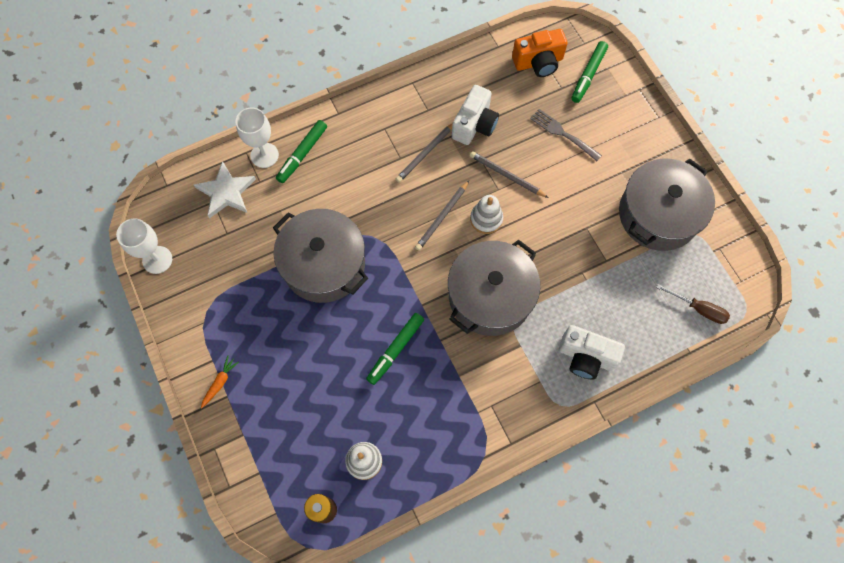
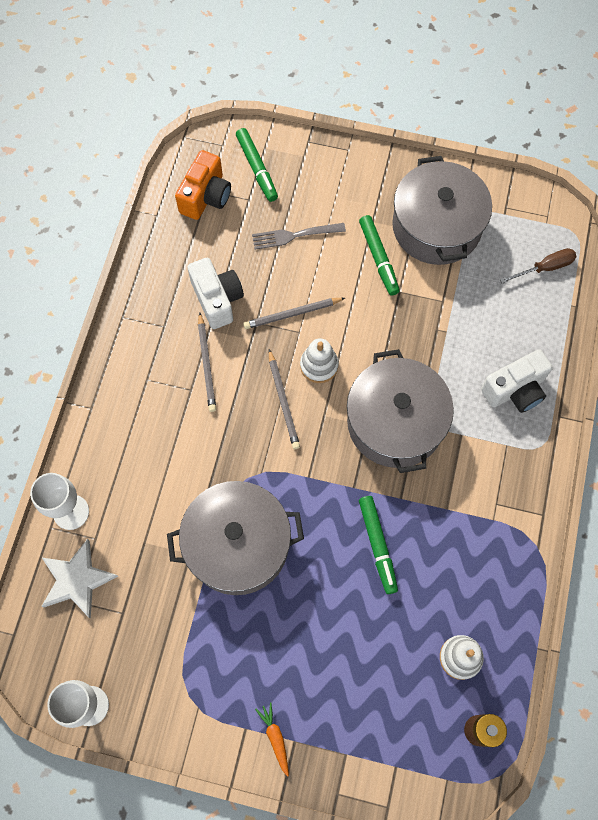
camera: 50 degrees left, 0 degrees up
(302, 154) = (103, 475): green marker -> green marker (378, 258)

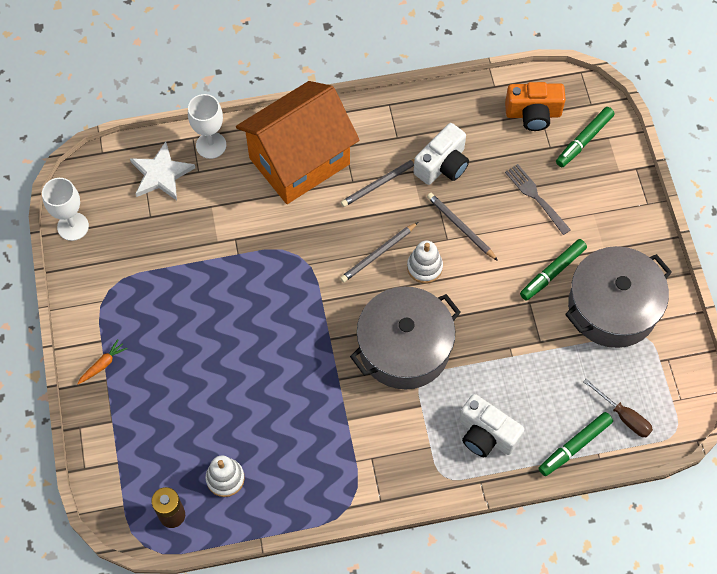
camera: 65 degrees right, 5 degrees down
(139, 430) = (299, 161): none -> orange house
(238, 544) = (241, 272): grey pot -> none
(377, 545) = (289, 377): green marker -> green marker (574, 446)

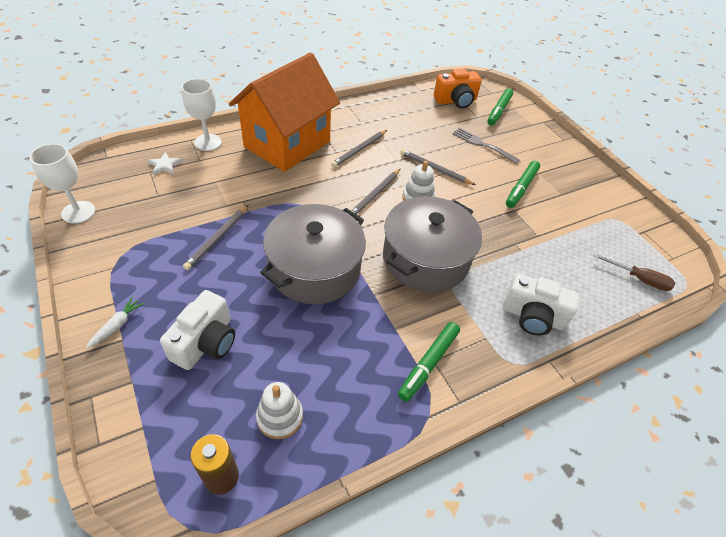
camera: 20 degrees left, 15 degrees down
(102, 365) = (116, 325): orange carrot -> white carrot
(161, 174) = (165, 165): white star -> white star, size x0.54
(202, 284) = (218, 238): none -> grey pencil
(442, 165) = (403, 134): white camera -> white camera (206, 343)
(574, 446) = (614, 311): green marker -> green marker (428, 364)
(612, 307) = (580, 204): grey pot -> grey pot (315, 269)

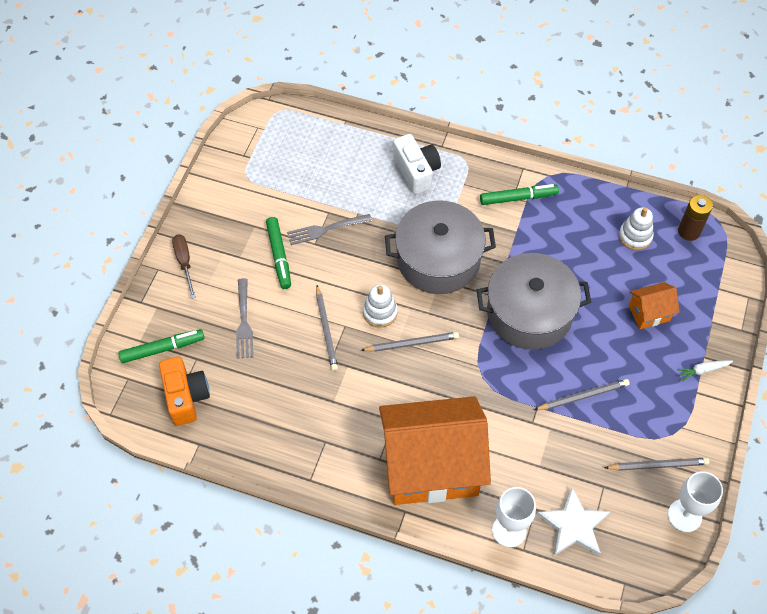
camera: 130 degrees left, 10 degrees up
(165, 165) = (573, 525): white star -> white star, size x1.84
(206, 343) = (649, 313): white camera -> orange house
(359, 150) = (369, 405): grey pencil -> grey pencil (658, 465)
(456, 101) = (186, 397): orange camera -> orange camera turned 45 degrees clockwise
(521, 188) = (279, 256): green marker -> green marker turned 90 degrees clockwise
(522, 223) = (326, 229): none -> grey fork
(639, 279) = (307, 136): brown screwdriver -> brown screwdriver (184, 263)

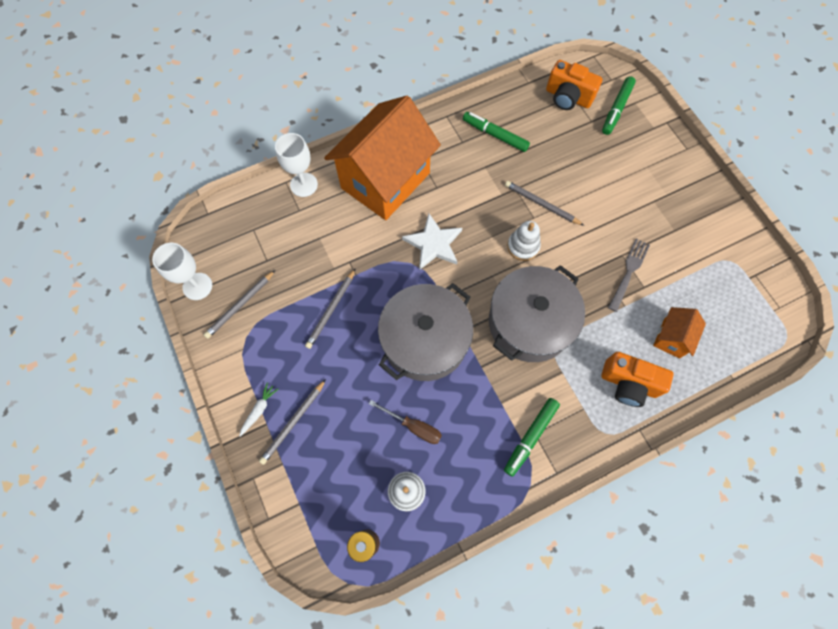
camera: 135 degrees right, 10 degrees up
(184, 263) = (678, 166): brown screwdriver -> brown screwdriver (413, 426)
(243, 321) = (595, 164): grey fork -> none
(279, 256) = (632, 224): green marker -> green marker (495, 135)
(412, 343) = (479, 244): grey pencil -> grey pencil (293, 422)
(416, 172) = (628, 384): white camera -> orange camera
(573, 525) = (266, 220): white star -> white star (433, 244)
(649, 313) = (337, 424): orange house -> orange house (671, 338)

